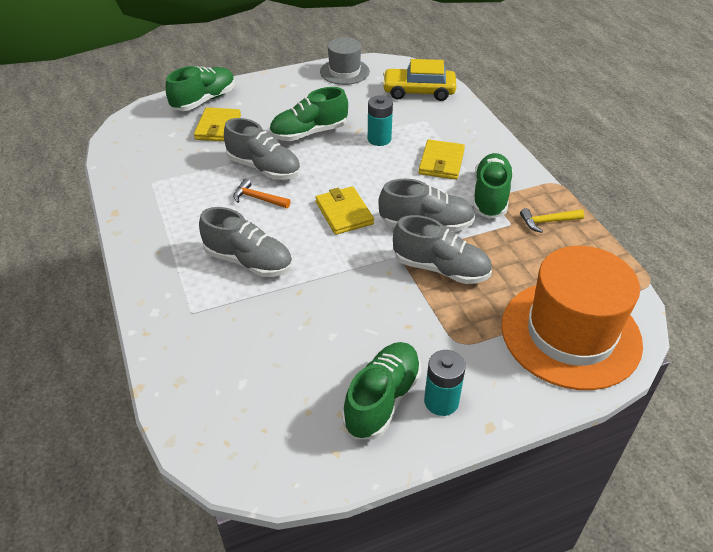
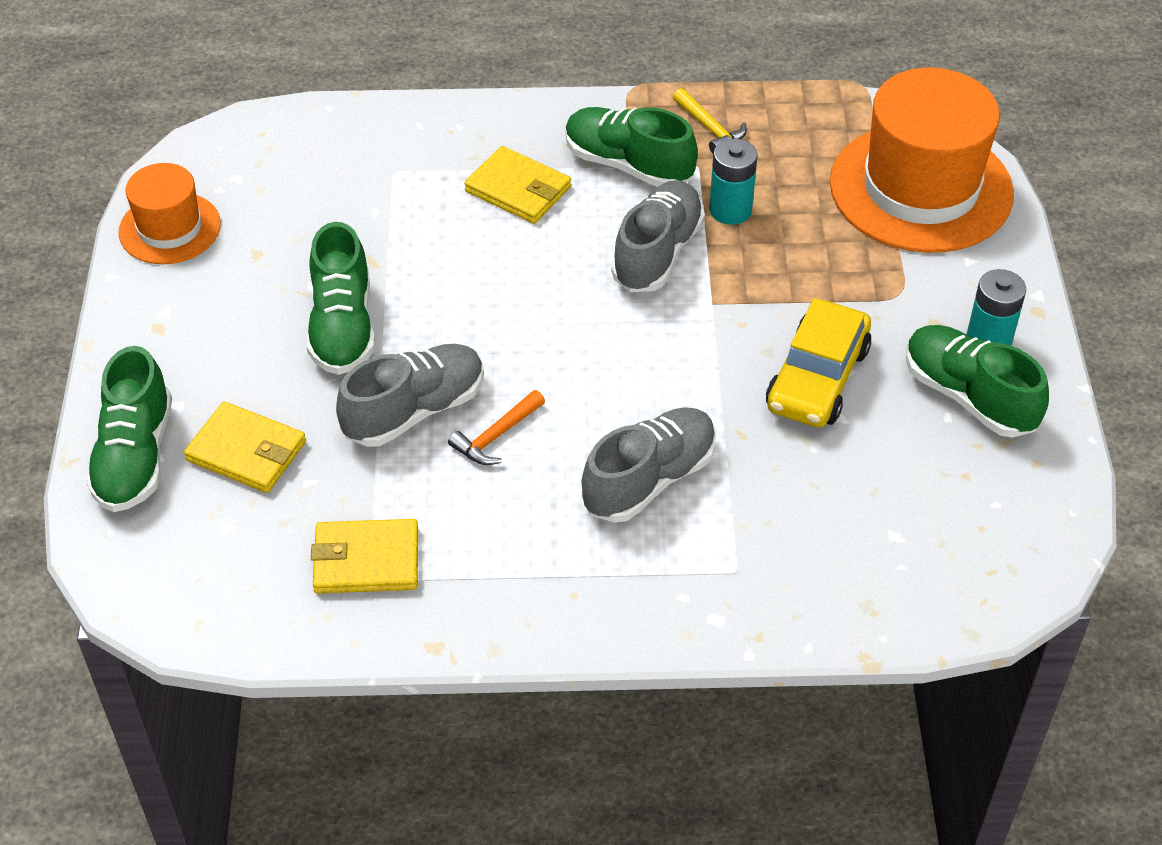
camera: 70 degrees left, 5 degrees up
(204, 100) = (135, 456): green shoe -> green shoe turned 150 degrees counterclockwise
(344, 72) = (169, 228): grey hat -> orange hat
(344, 213) = (586, 337): yellow wallet -> yellow wallet (366, 560)
(379, 139) = (414, 242): turquoise battery -> turquoise battery (730, 210)
(418, 92) = (303, 152): yellow car -> yellow car (817, 378)
(441, 269) = (757, 267): grey shoe -> none
(548, 222) = (710, 128): yellow hammer -> yellow hammer turned 45 degrees counterclockwise

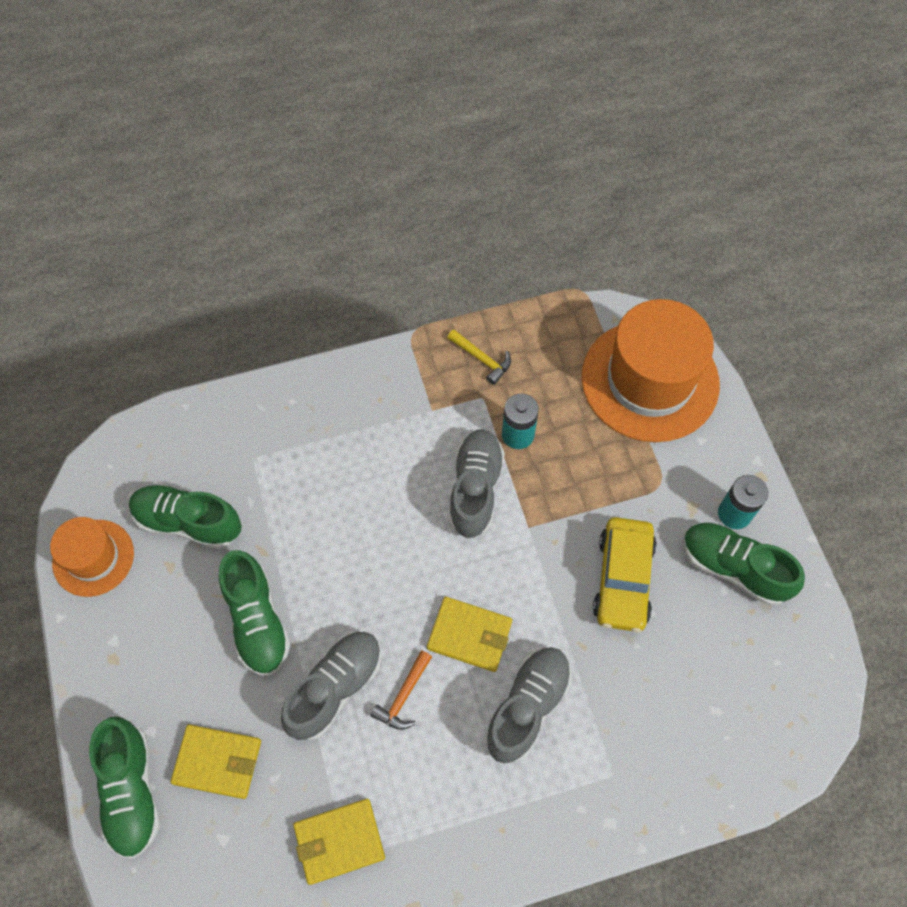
camera: 15 degrees left, 15 degrees up
(518, 189) = (354, 453): yellow wallet -> yellow wallet (470, 635)
(628, 165) = (430, 409): green shoe -> green shoe (188, 522)

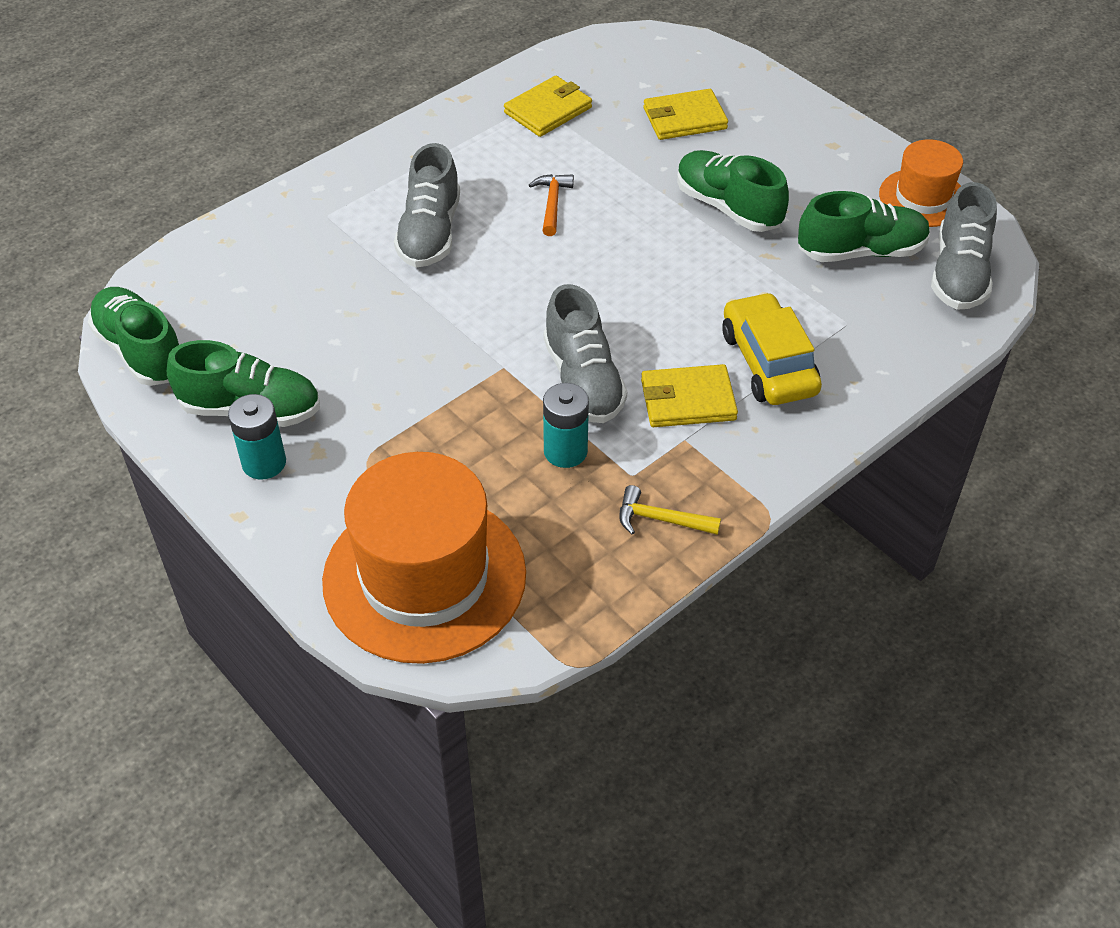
camera: 155 degrees right, 15 degrees down
(132, 791) = (739, 84): green shoe -> green shoe (141, 351)
(335, 688) = (619, 189): grey shoe -> grey shoe (959, 274)
(470, 635) = (515, 263): yellow wallet -> yellow wallet (687, 400)
(623, 579) = (375, 358): yellow car -> yellow car (768, 363)

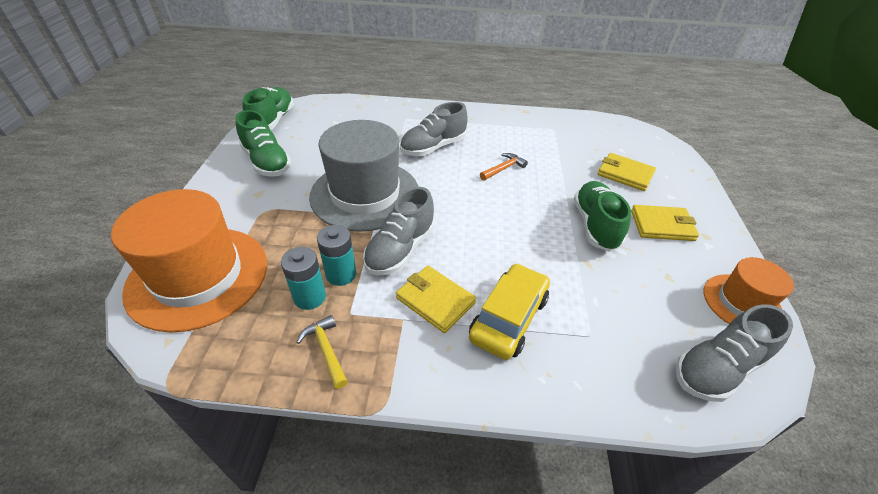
camera: 45 degrees right, 5 degrees down
(264, 463) = (236, 183): turquoise battery -> turquoise battery (310, 297)
(447, 353) = (365, 194): none -> grey hat
(548, 110) = (557, 134): yellow wallet -> yellow wallet (662, 225)
(861, 251) = (654, 302): green shoe -> none

